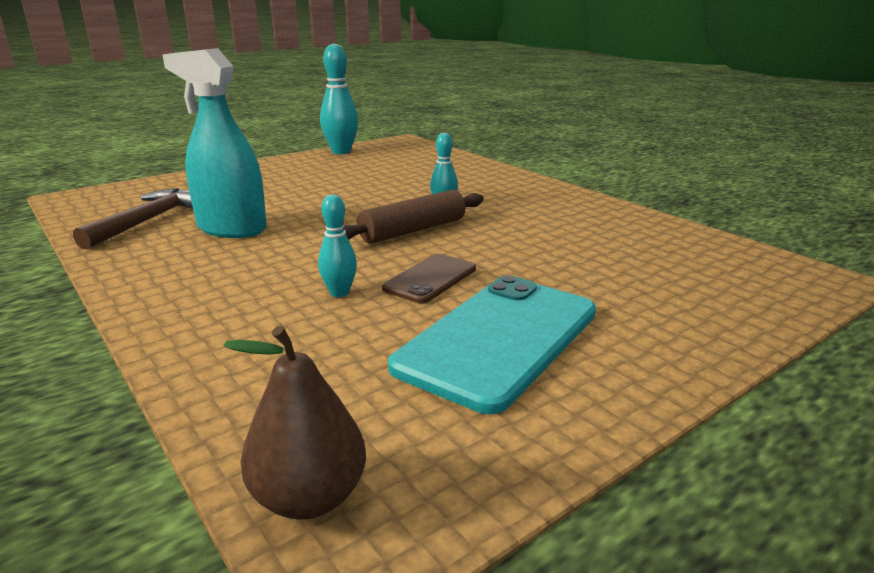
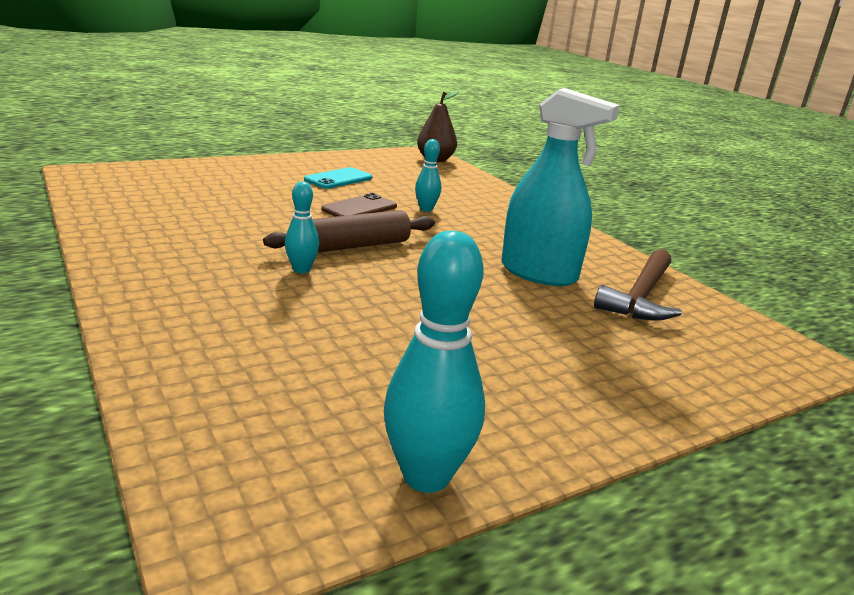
camera: 175 degrees left, 0 degrees up
(499, 339) = (338, 179): turquoise phone -> turquoise phone, size x0.52

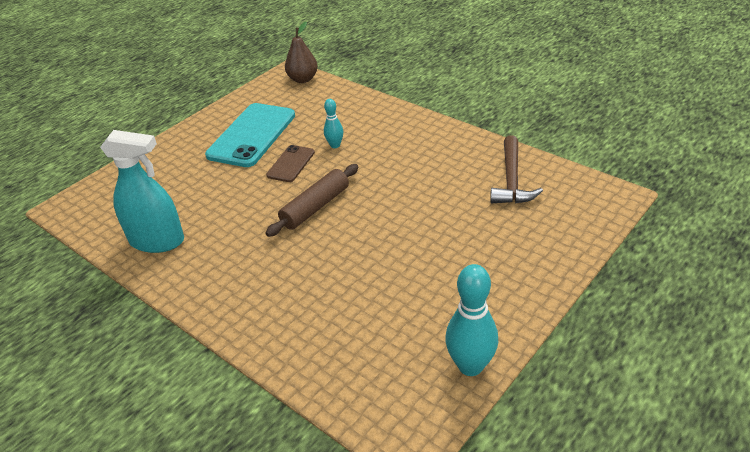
camera: 15 degrees left, 15 degrees up
(301, 270) = (301, 244): turquoise bowling pin -> none
(338, 179) = (252, 135): turquoise phone -> turquoise phone, size x1.92
(539, 273) = (443, 183): turquoise spray bottle -> turquoise spray bottle (157, 241)

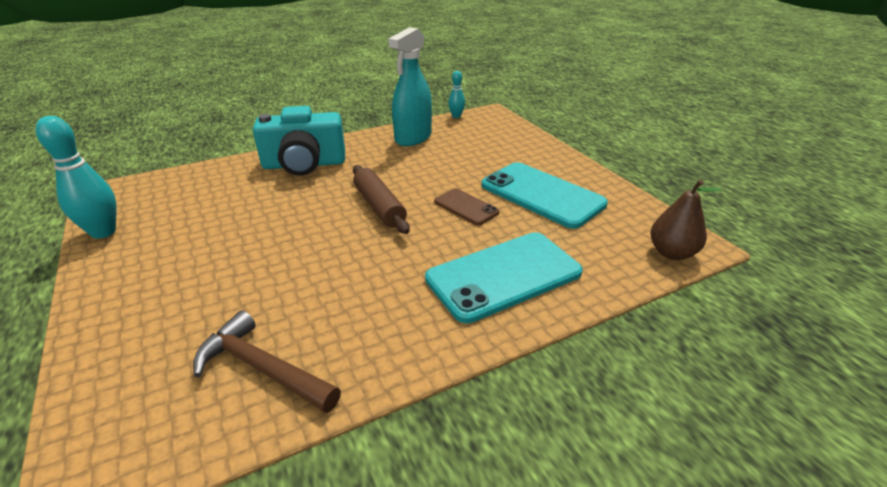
camera: 110 degrees right, 5 degrees down
(258, 295) = (304, 164): none -> turquoise camera
(335, 145) = (479, 241): turquoise bowling pin -> turquoise bowling pin (456, 116)
(367, 127) = (503, 275): none -> turquoise phone

